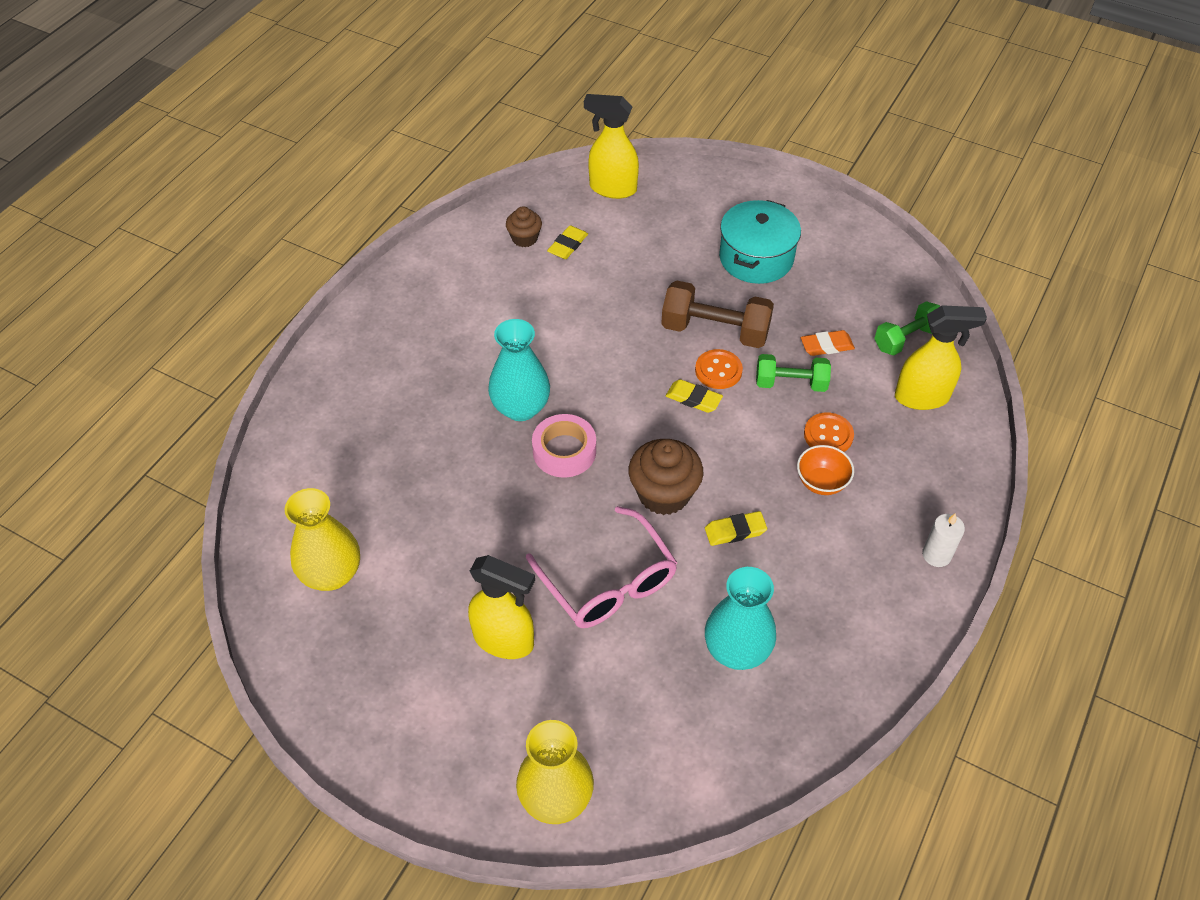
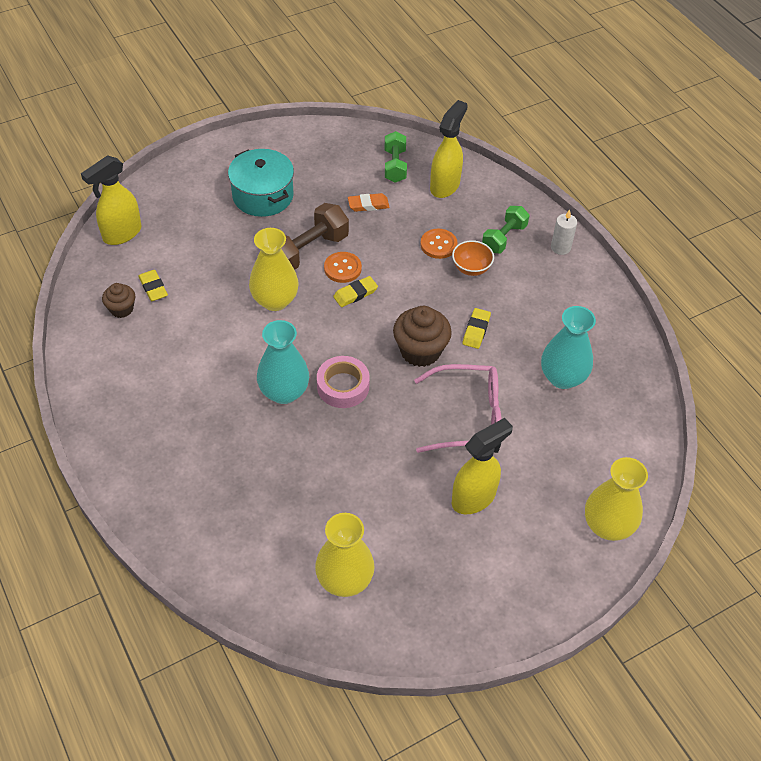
camera: 60 degrees left, 0 degrees up
(628, 340) = (275, 300): none -> yellow vase
(790, 383) = (383, 239): green dumbbell -> green dumbbell (504, 238)
(826, 346) = (368, 205): orange eraser -> orange eraser turned 60 degrees clockwise

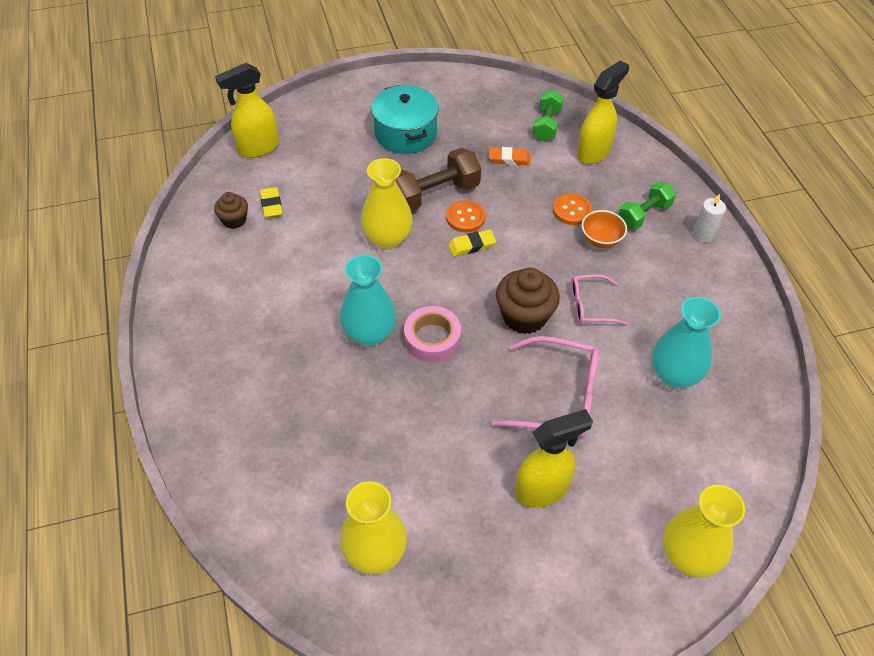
camera: 15 degrees right, 0 degrees up
(476, 330) = (590, 306): yellow eraser -> pink glasses

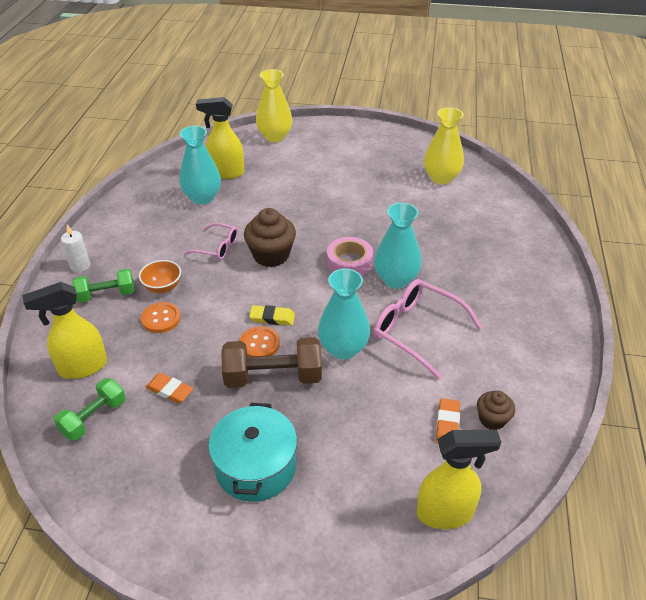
camera: 155 degrees left, 10 degrees down
(271, 205) = (447, 424): yellow eraser -> orange eraser
(387, 238) = (343, 349): yellow vase -> turquoise vase
(542, 489) = (330, 175): yellow spray bottle -> yellow spray bottle (226, 173)
(558, 397) = (286, 208): pink glasses -> pink glasses (417, 331)

